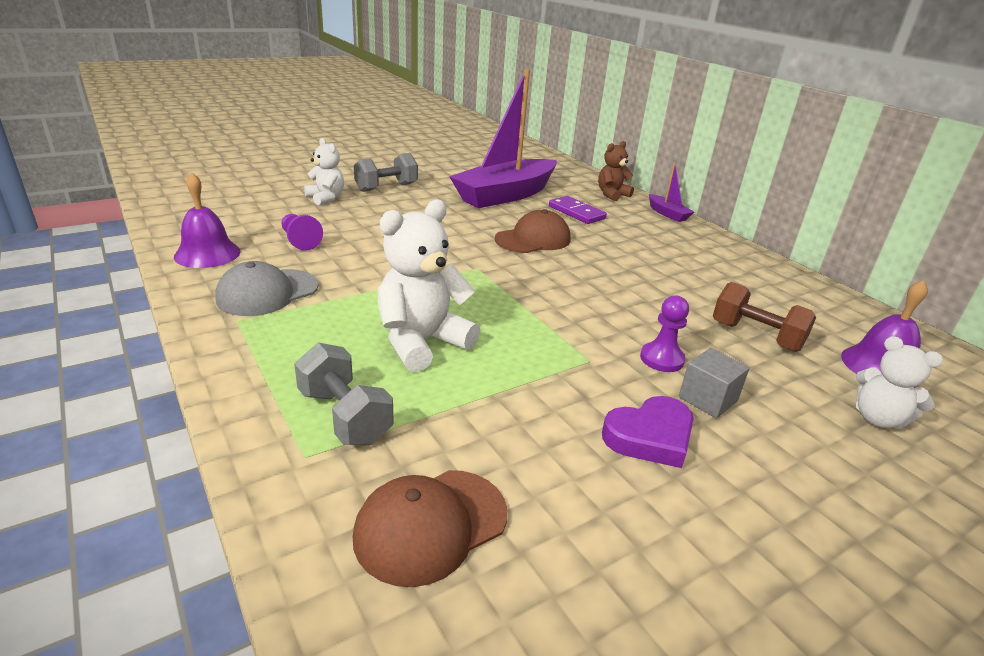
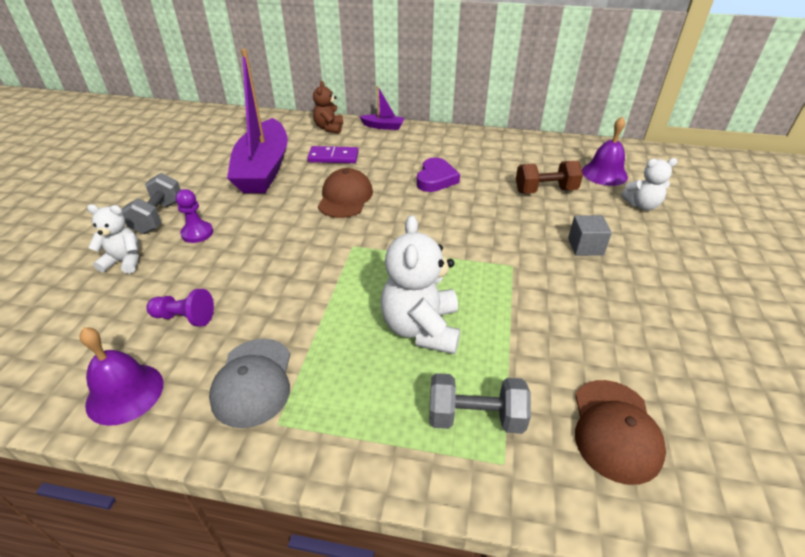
camera: 45 degrees left, 10 degrees up
(650, 437) = (600, 289): purple heart -> purple heart (436, 179)
(662, 359) = (536, 237): purple pawn -> purple pawn (197, 233)

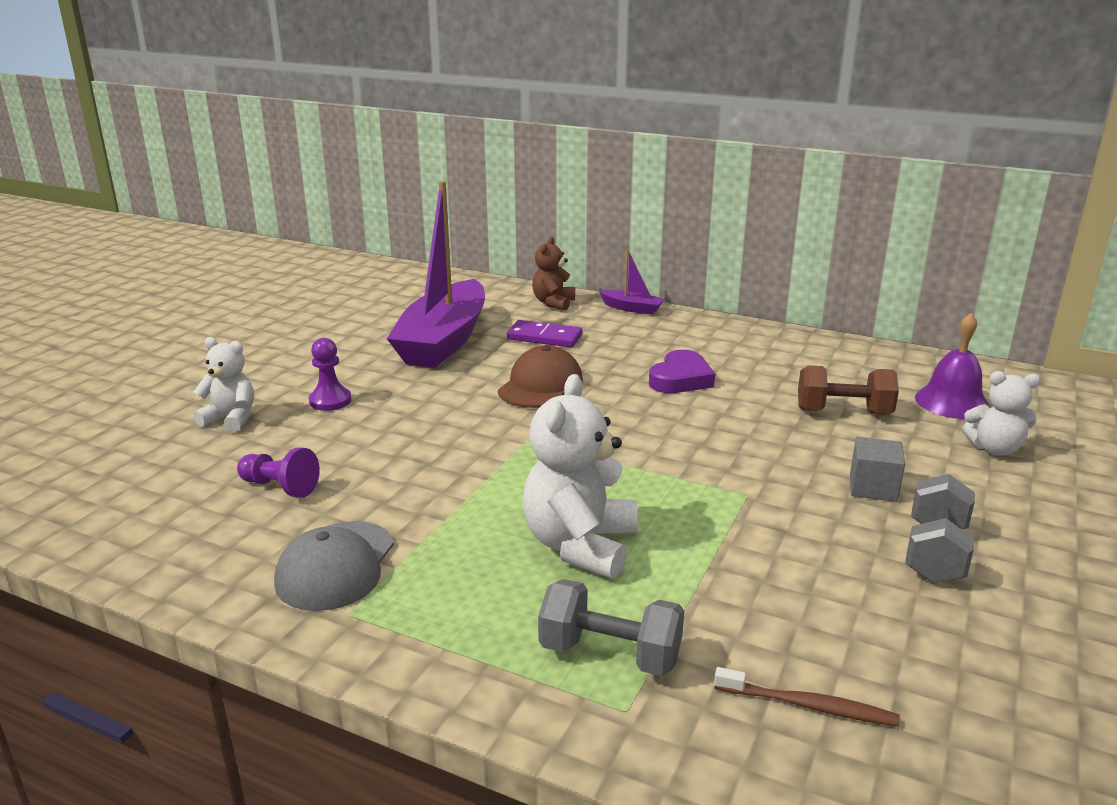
camera: 15 degrees right, 15 degrees down
(125, 393) = (181, 551): purple bell -> none
(158, 217) = (289, 378): grey dumbbell -> grey dumbbell (935, 553)
(615, 430) = (808, 706): brown cap -> brown toothbrush

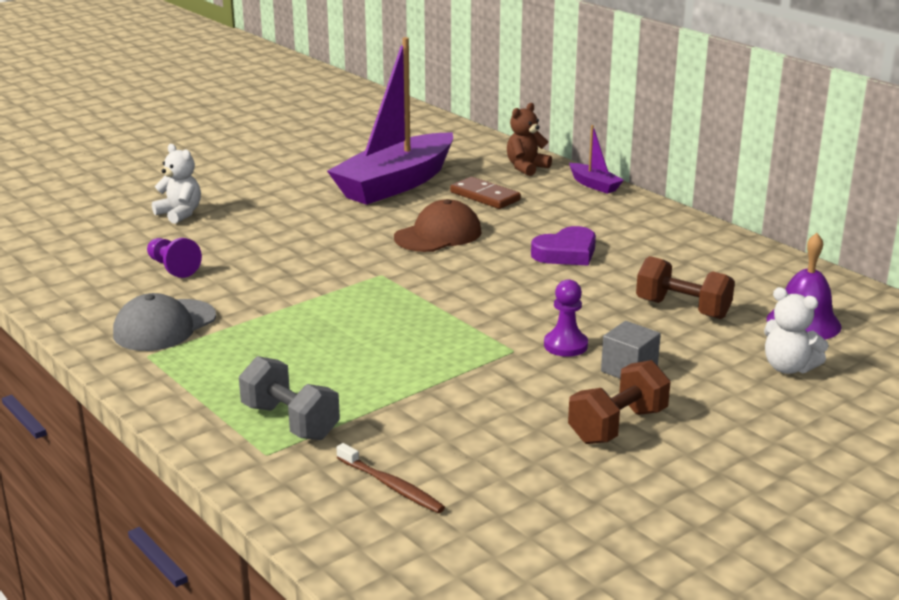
camera: 25 degrees right, 0 degrees up
(330, 401) = (262, 215): purple pawn -> purple pawn (565, 345)
(544, 337) = (485, 196): purple domino -> brown domino
(580, 545) = (343, 353): white teddy bear -> none
(935, 553) = (617, 426): grey dumbbell -> brown dumbbell

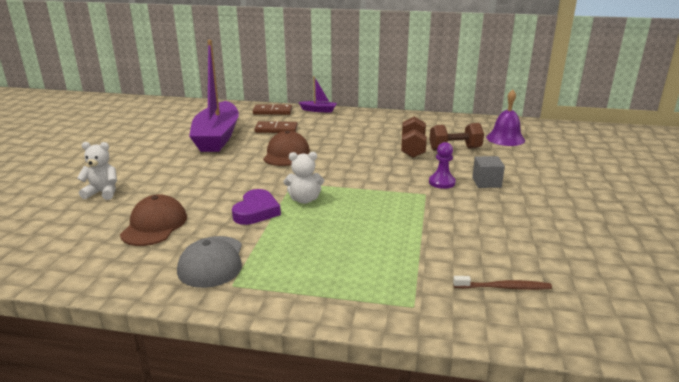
camera: 40 degrees left, 0 degrees up
(172, 268) = (154, 225): purple pawn -> brown cap
(290, 422) = (391, 281): grey dumbbell -> none
(526, 168) = (272, 111): brown teddy bear -> brown domino
(566, 253) = (363, 142): purple heart -> purple heart (256, 211)
(617, 426) = (530, 208): brown dumbbell -> brown dumbbell (413, 149)
(788, 368) = (535, 157): white teddy bear -> white teddy bear (304, 200)

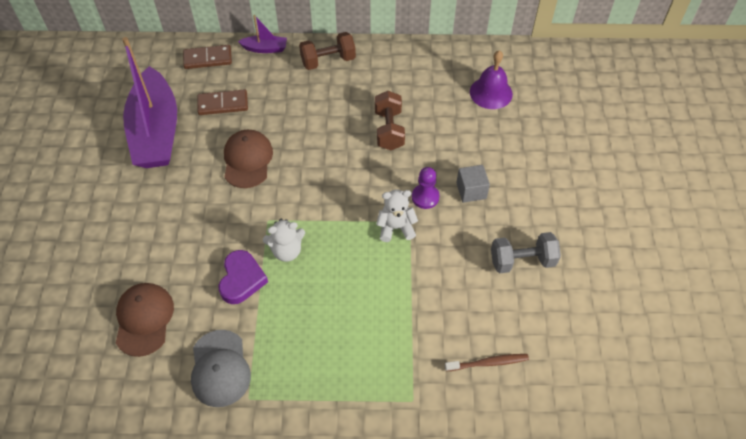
camera: 10 degrees left, 30 degrees up
(103, 193) = (65, 269): white teddy bear -> white teddy bear (396, 228)
(455, 149) = (435, 124): brown dumbbell -> brown dumbbell (328, 61)
(539, 224) = (522, 261): none -> grey dumbbell

